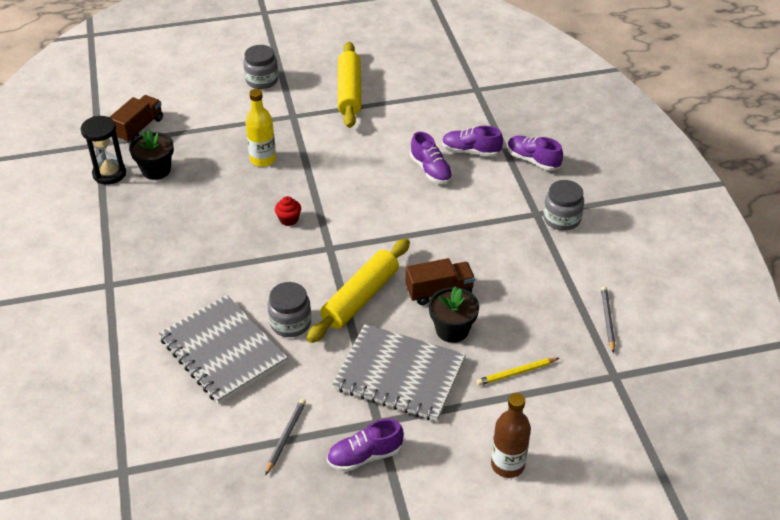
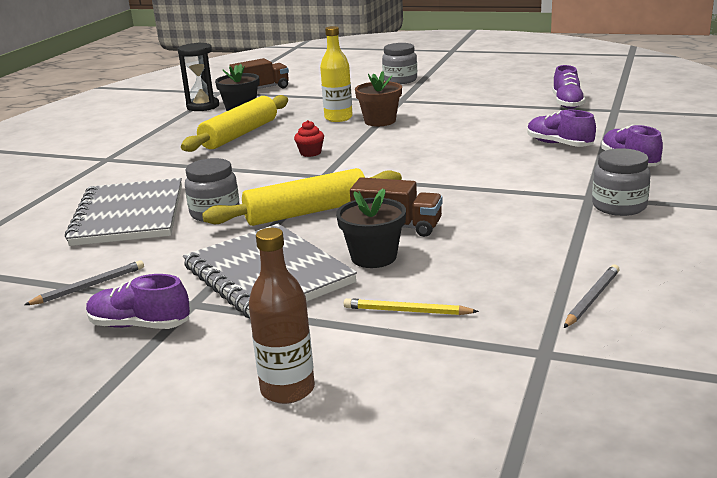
camera: 35 degrees right, 20 degrees down
(304, 155) = (380, 121): none -> brown flower pot
(349, 92) = (474, 95): yellow rolling pin -> yellow rolling pin (240, 134)
(430, 170) = (497, 148): purple shoe -> purple shoe (567, 103)

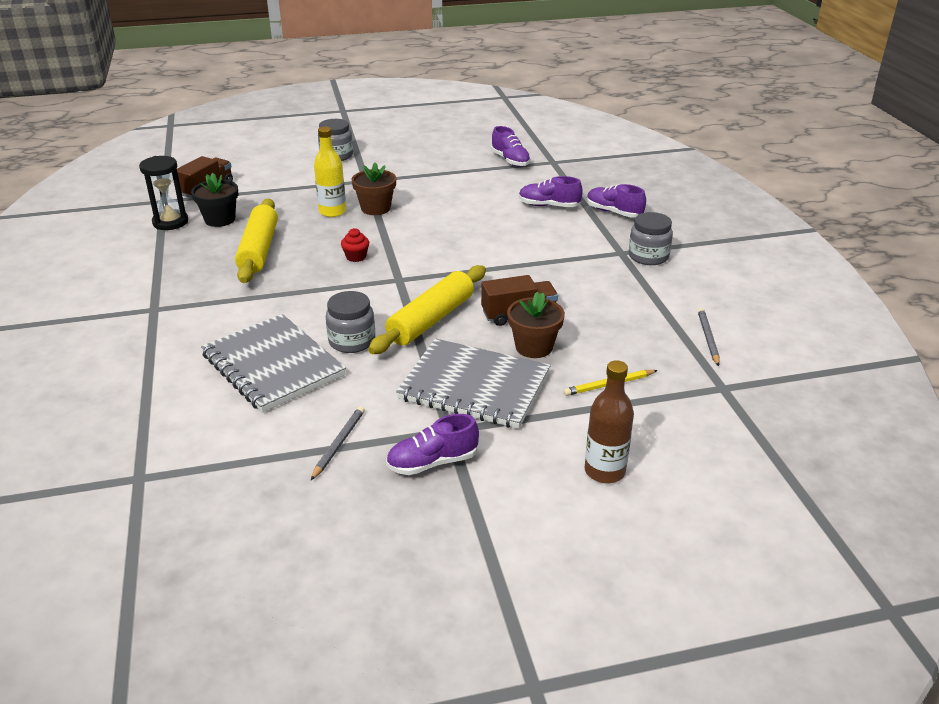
camera: 35 degrees left, 10 degrees up
(373, 257) = (534, 347): black flower pot -> brown flower pot

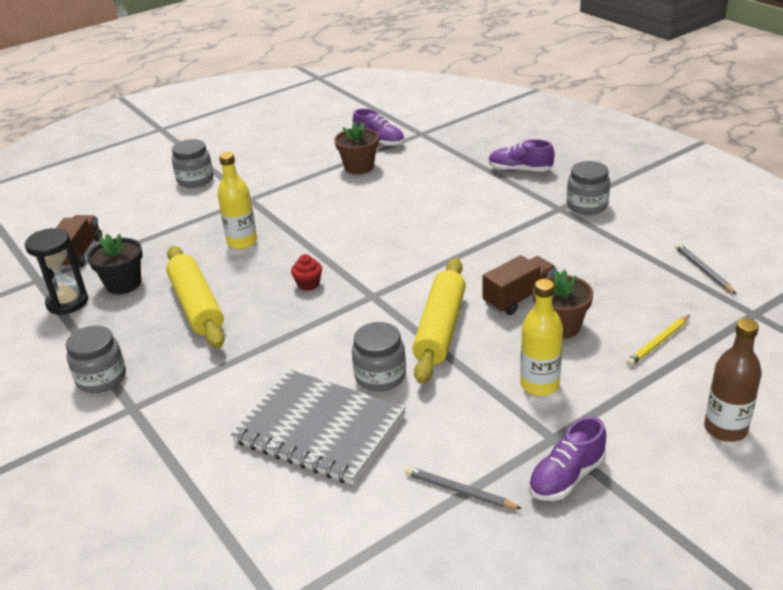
camera: 20 degrees left, 0 degrees up
(150, 282) = (101, 378): none -> grey jar
(338, 444) = (460, 491): grey pencil -> grey pencil turned 60 degrees counterclockwise
(376, 208) = (285, 226): brown flower pot -> brown flower pot (359, 167)
(474, 386) = (539, 385): grey notebook -> yellow bottle
(549, 206) = (455, 179): purple shoe -> none

